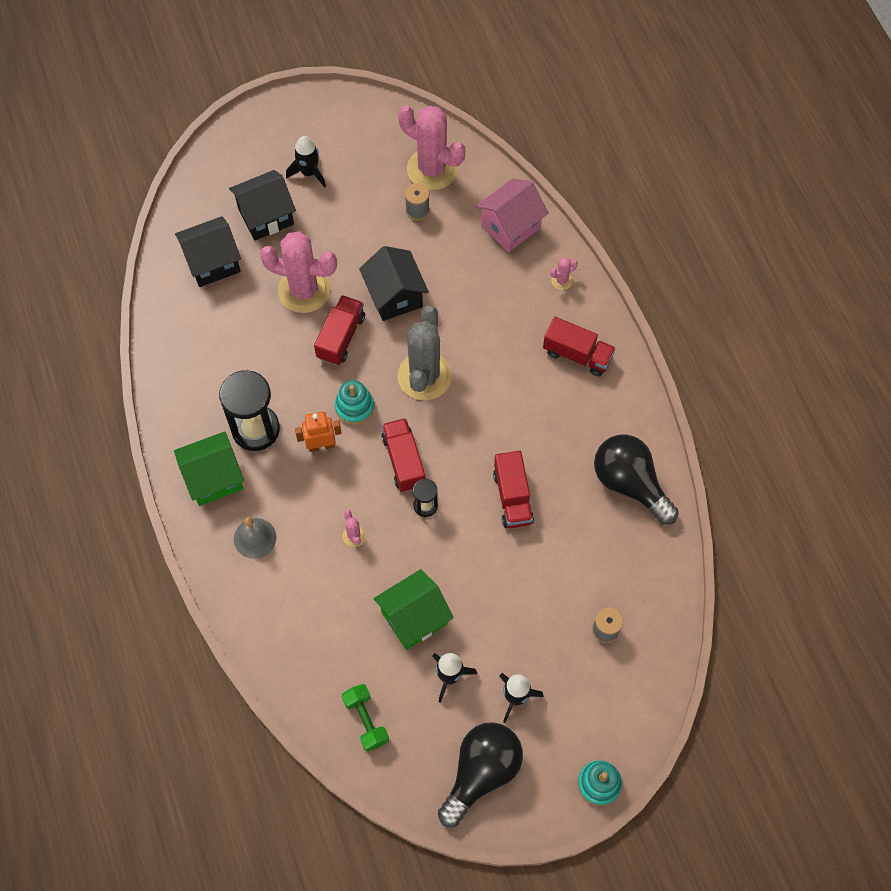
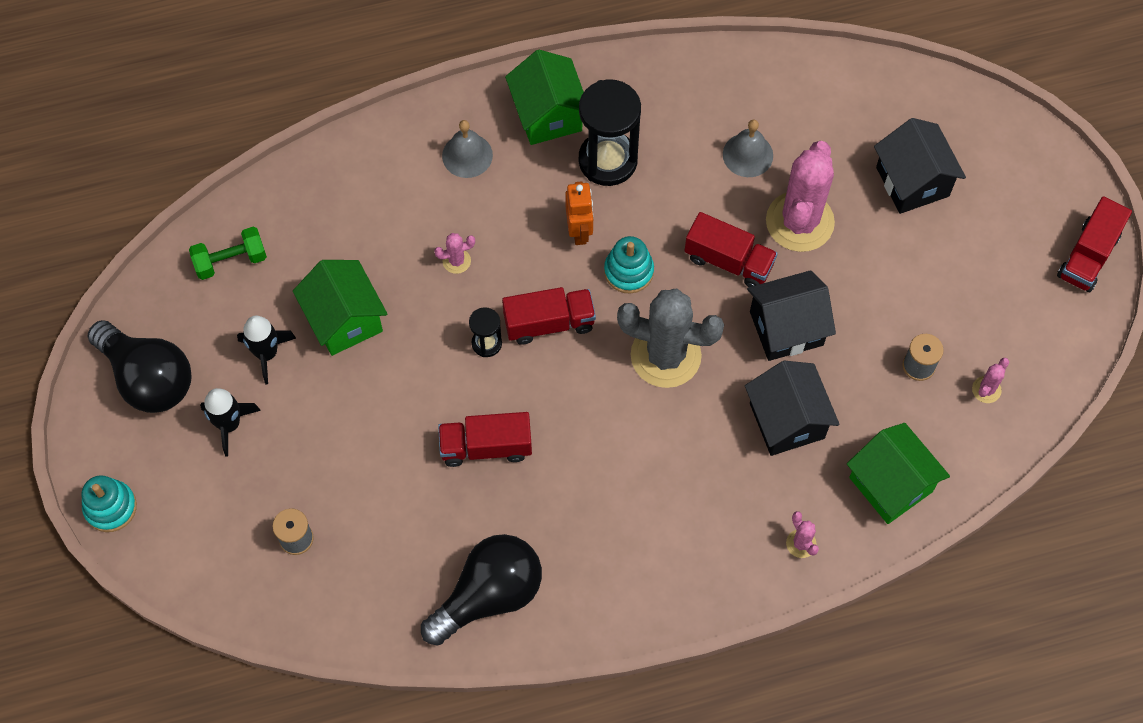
camera: 95 degrees right, 0 degrees up
(212, 262) = (844, 119): black house -> black house (787, 420)
(246, 328) = (748, 155): none -> grey bell
(309, 172) = (981, 235): black rocket -> none
(432, 169) = (986, 390): pink cactus -> pink cactus, size x0.41
(510, 226) = (890, 484): pink house -> green house
(577, 354) = (684, 550): red truck -> red truck (1088, 256)

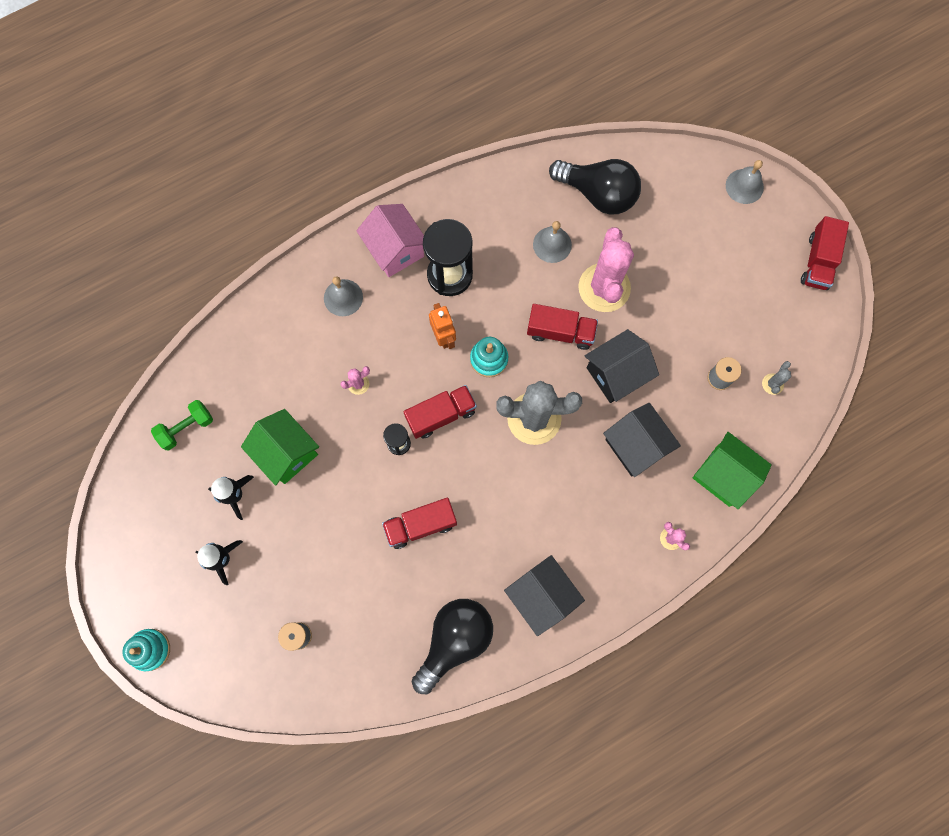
camera: 15 degrees left, 10 degrees up
(148, 378) = (150, 538): black light bulb -> black light bulb (598, 194)
(548, 115) = (395, 250): green house -> pink house
(912, 182) = (677, 235): black house -> black house (541, 596)
(986, 390) = (772, 384): pink cactus -> grey cactus
(1016, 143) = (744, 186): none -> grey bell

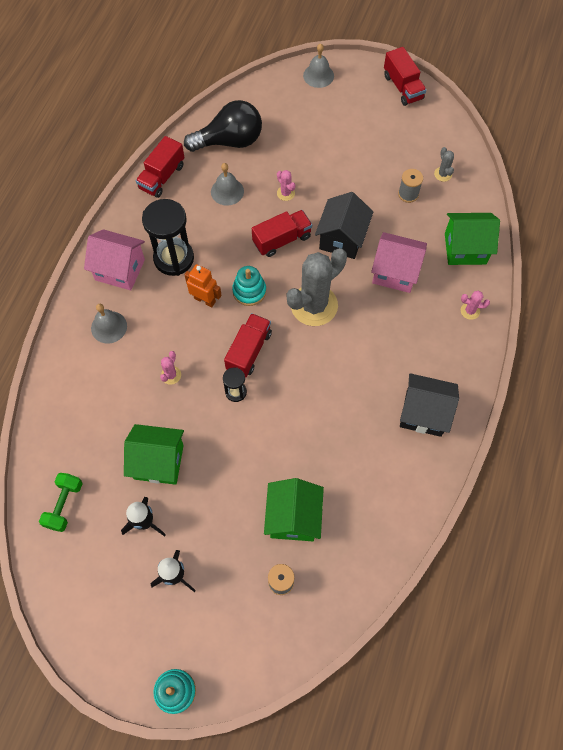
camera: 40 degrees left, 10 degrees down
(353, 592) = (293, 517): none -> green house
(420, 525) = (300, 433): red truck -> red truck (162, 177)
(454, 640) = (393, 491): black light bulb -> none
(604, 288) = (285, 193): pink cactus -> pink cactus, size x0.41
(636, 446) = (395, 272): black house -> pink house

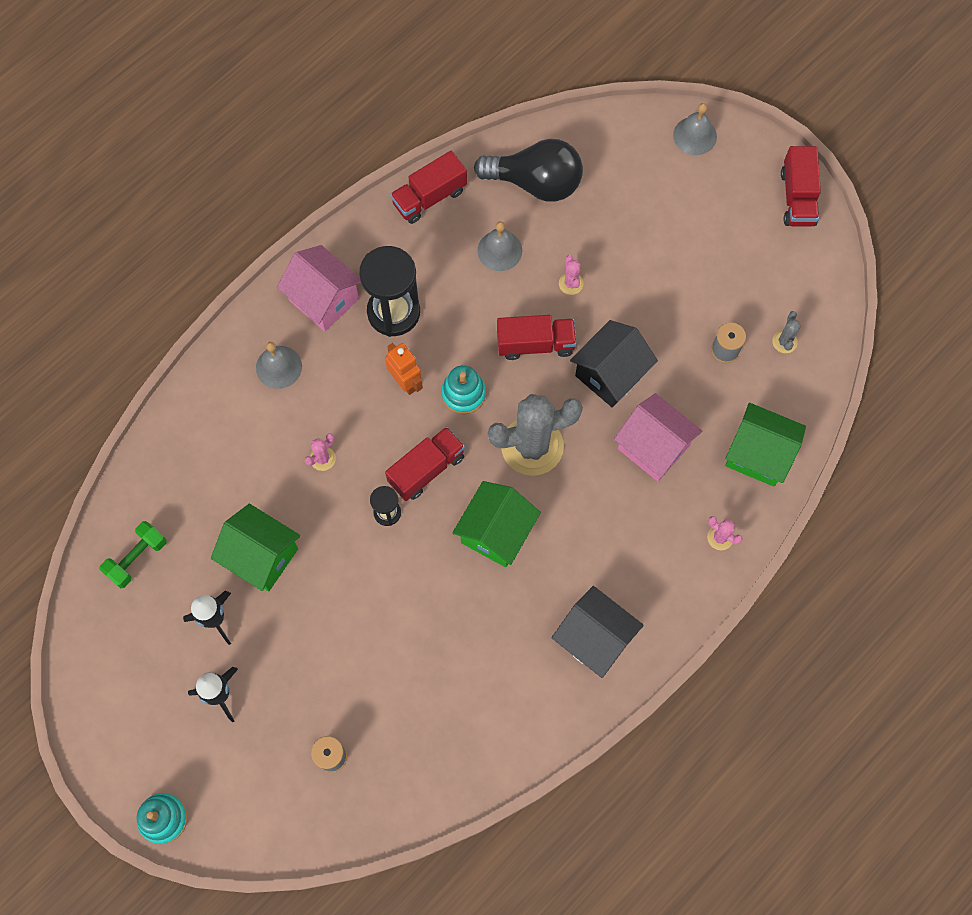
camera: 25 degrees right, 5 degrees up
(293, 517) = (380, 691): green house -> green house (496, 532)

